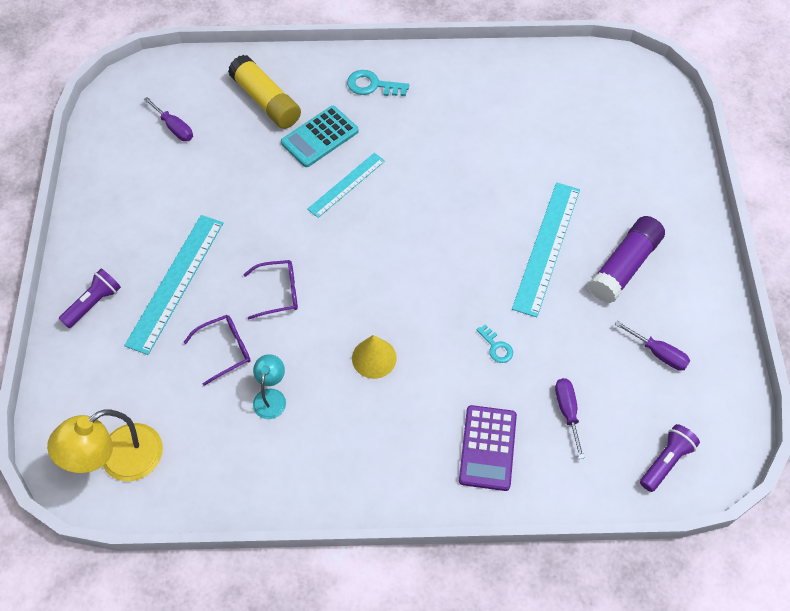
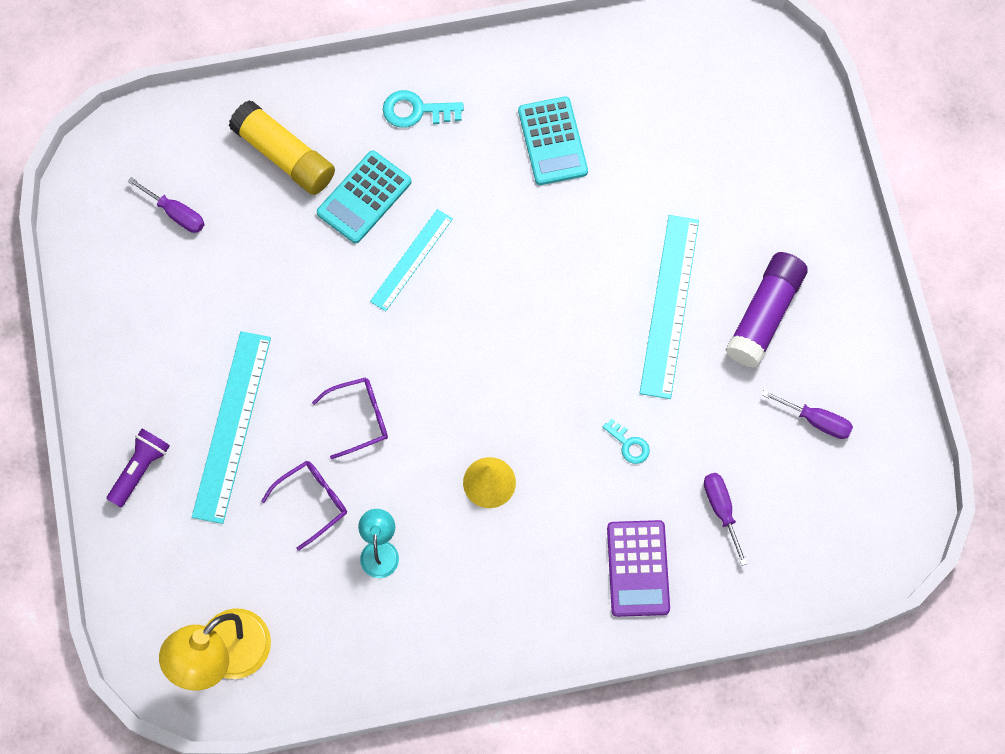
camera: 10 degrees left, 10 degrees up
(473, 120) = (552, 141): none -> turquoise calculator
(665, 461) = (837, 550): purple flashlight -> none

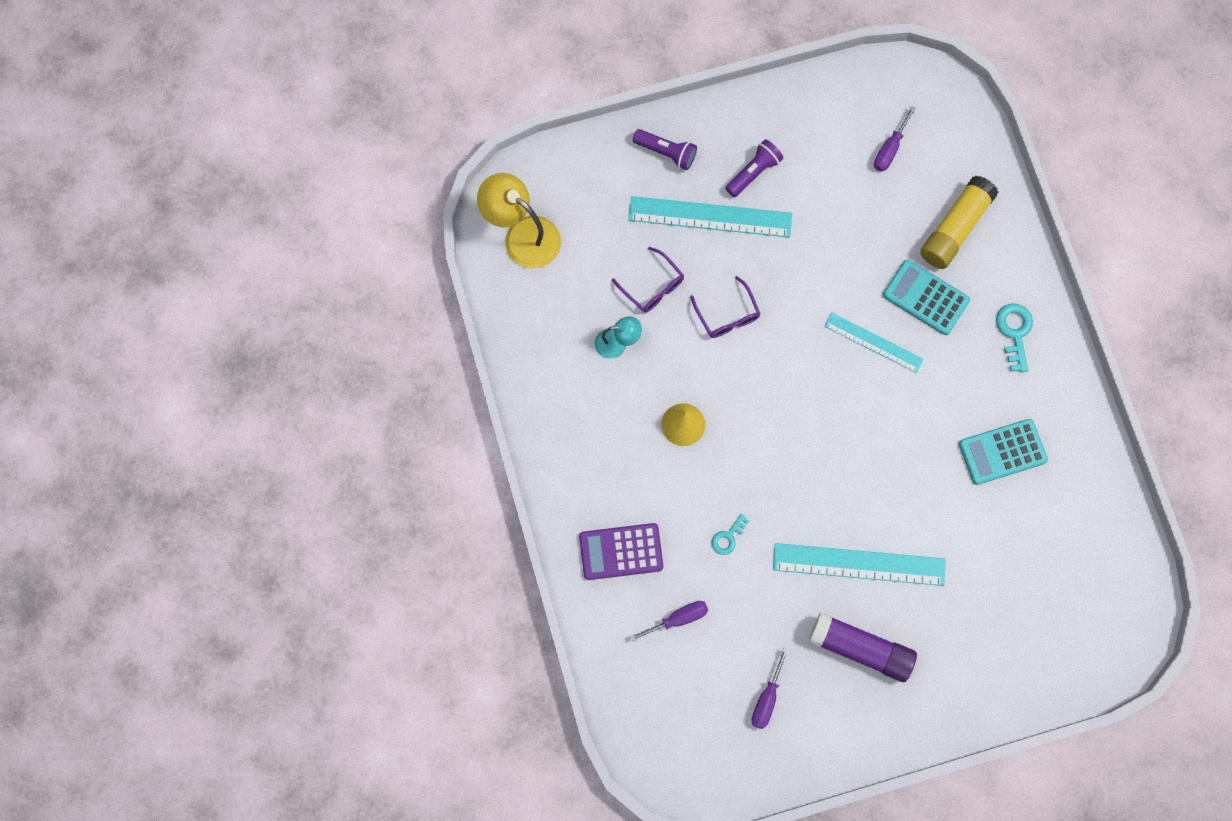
camera: 85 degrees right, 5 degrees up
(182, 370) = (753, 172): none -> purple flashlight

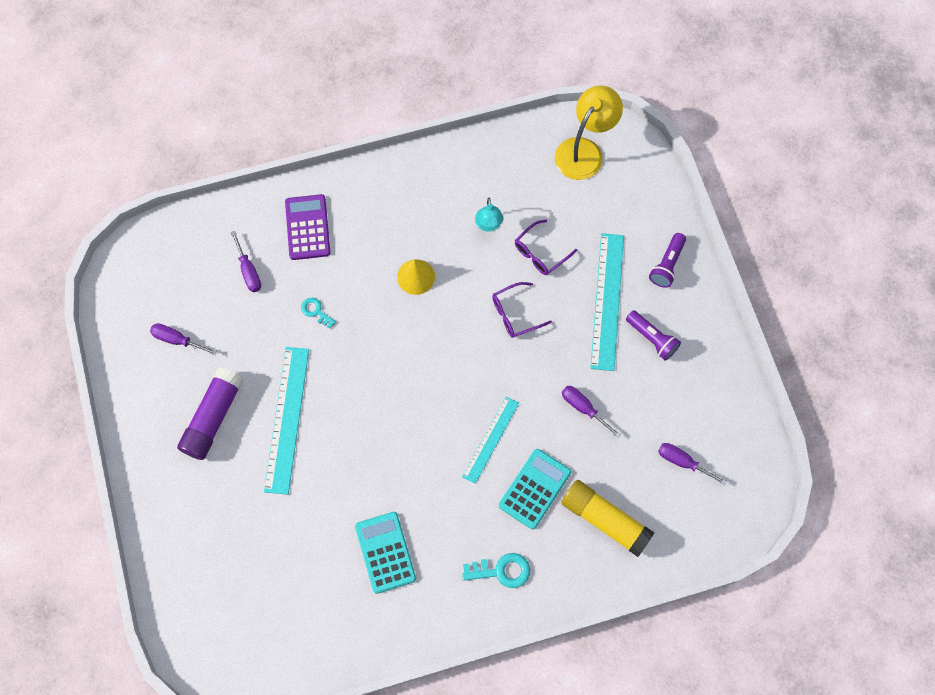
camera: 90 degrees right, 5 degrees down
(834, 246) = (583, 408): none -> purple screwdriver

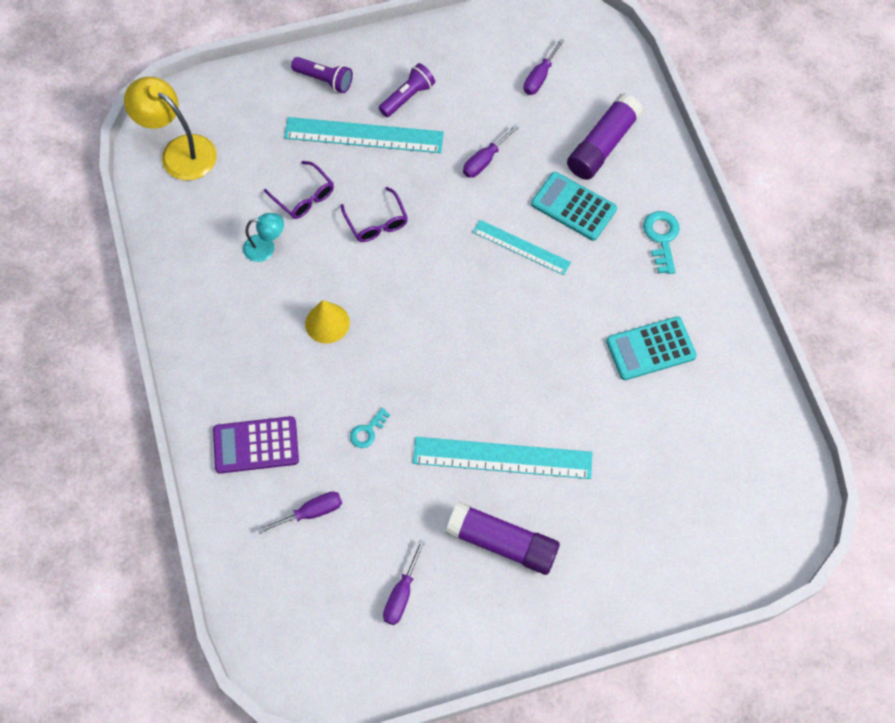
camera: 90 degrees left, 5 degrees down
(605, 520) = (602, 145): yellow glue stick -> purple glue stick

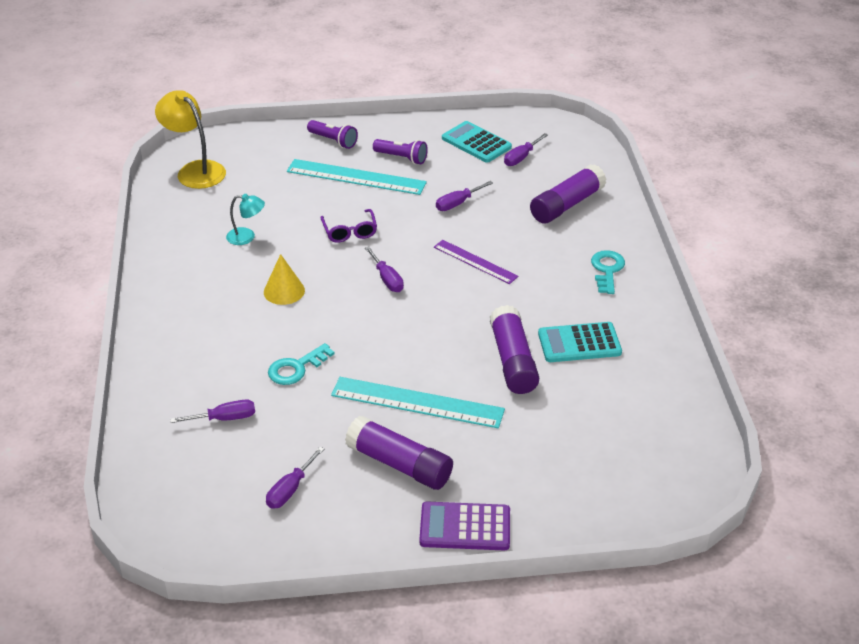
camera: 10 degrees right, 25 degrees down
(256, 445) = (190, 365): purple calculator -> purple calculator (465, 527)
(304, 197) = (291, 209): purple glasses -> none
(367, 431) = (296, 368): turquoise key -> turquoise key, size x1.57
(407, 97) = (401, 158): purple flashlight -> purple flashlight turned 60 degrees clockwise
(433, 288) = (387, 279): none -> purple screwdriver
(521, 247) = (475, 261): turquoise ruler -> purple ruler
(573, 206) = (530, 241): turquoise calculator -> turquoise calculator (476, 143)
(588, 384) = (513, 361): none -> purple glue stick

